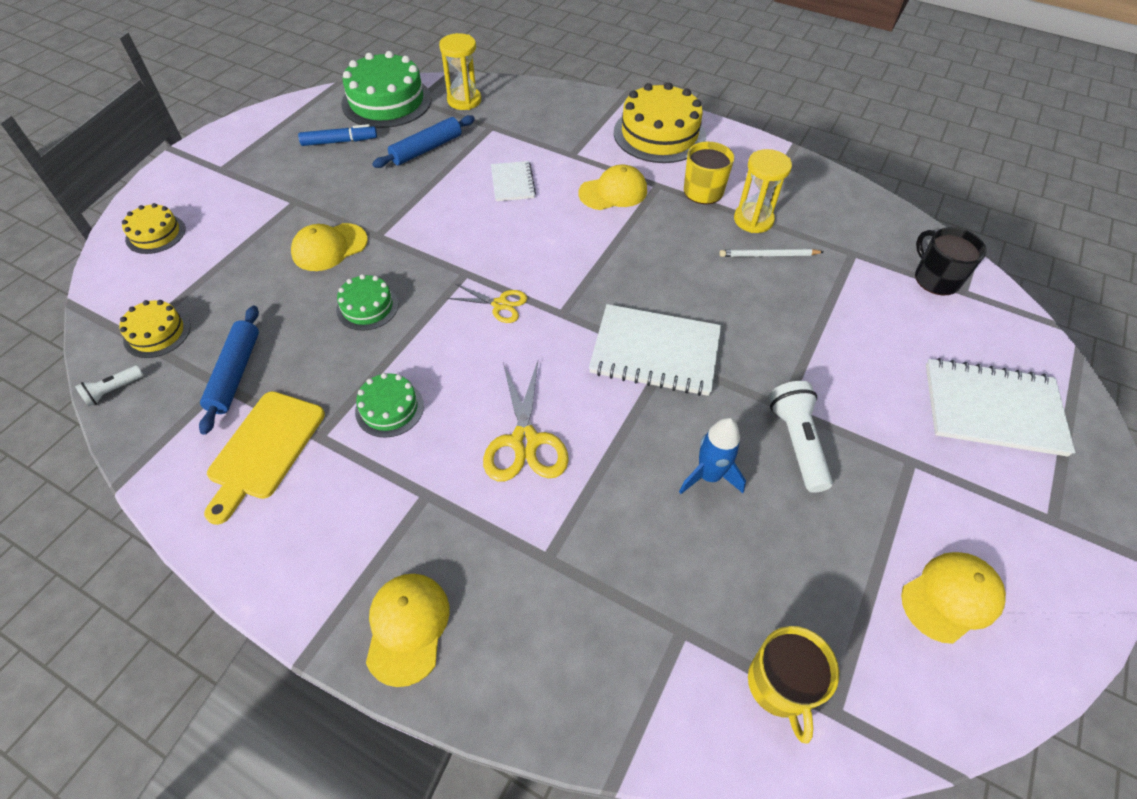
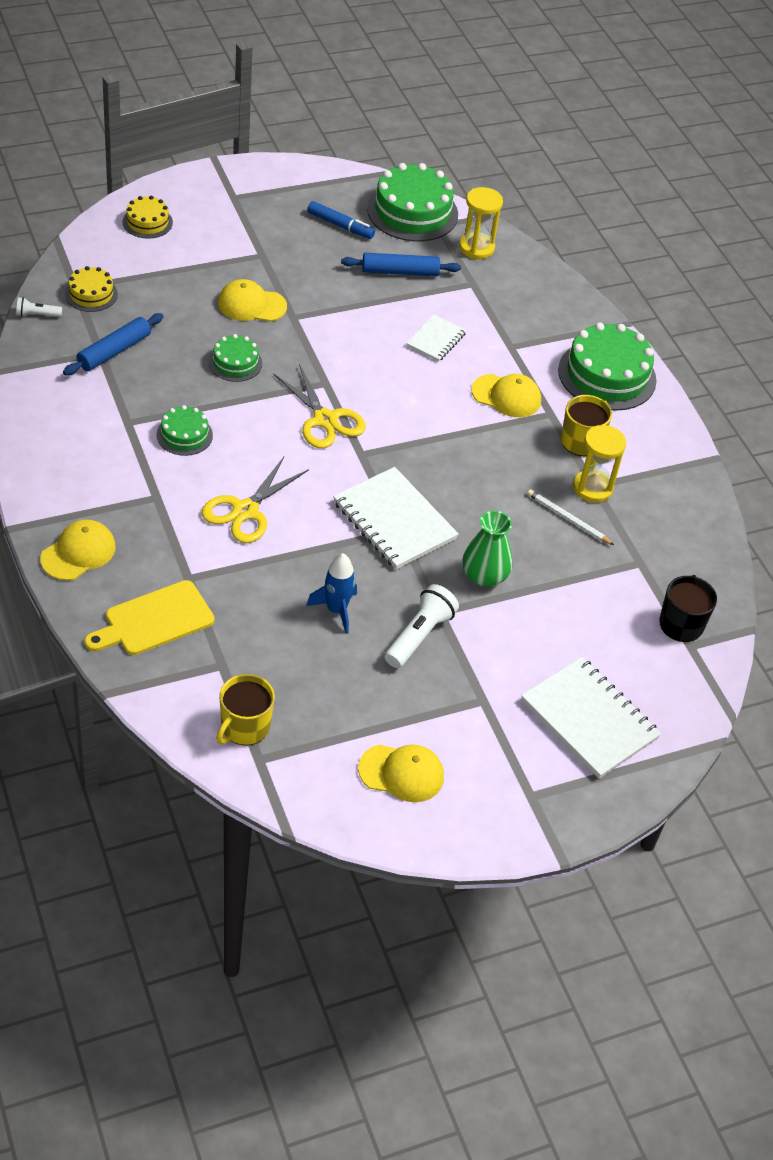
camera: 35 degrees right, 5 degrees down
(264, 449) = (90, 408): yellow cutting board -> yellow cutting board (154, 620)
(500, 304) = (325, 420): yellow scissors -> yellow scissors, size x1.65
(659, 134) = (607, 375): yellow cake -> green cake
(774, 346) = (484, 576): none -> green vase

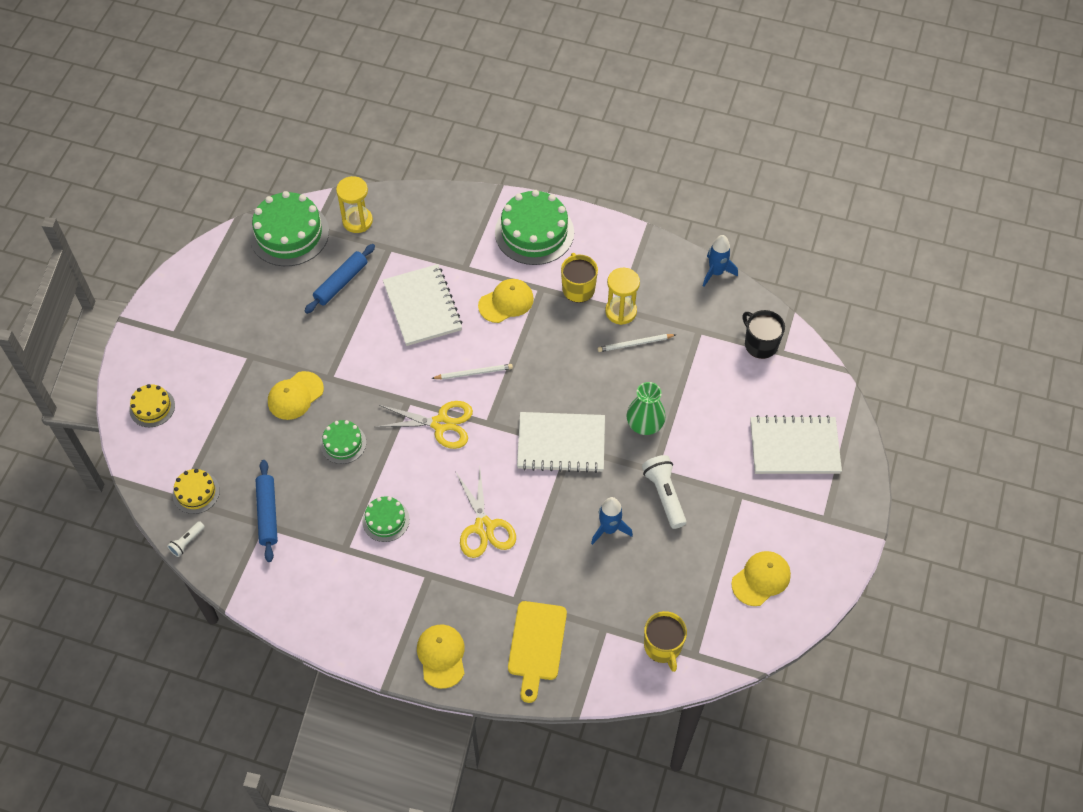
camera: 45 degrees left, 10 degrees up
(340, 225) = (264, 287): blue marker -> none
(404, 414) = (474, 373): none -> white pencil
(436, 340) = (422, 307): white notebook -> white notebook, size x1.81
(724, 540) = (716, 272): none -> blue rocket

